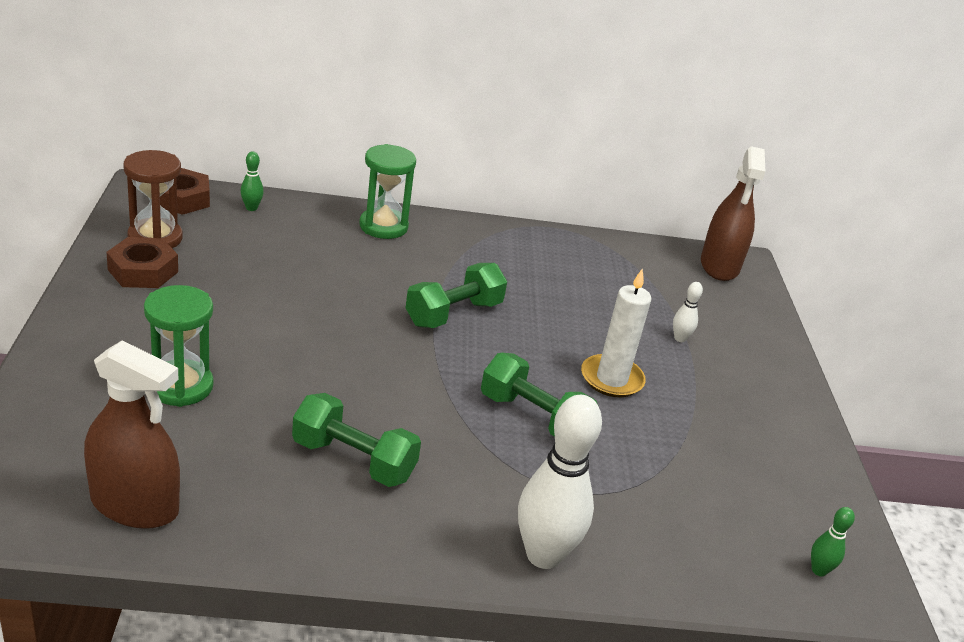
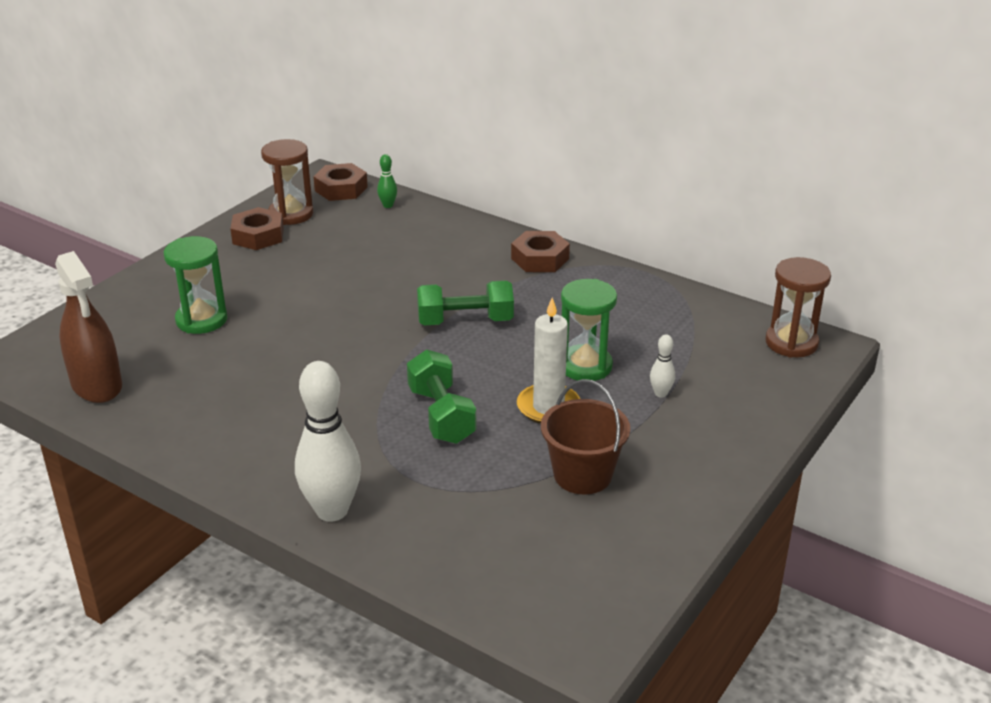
camera: 40 degrees right, 0 degrees up
(354, 460) = (266, 402): green dumbbell -> none
(383, 226) = (483, 240): green hourglass -> green hourglass (585, 366)
(453, 234) = (540, 259): none -> brown nut
(704, 435) = (582, 475): none -> brown bucket
(719, 266) = (791, 343): brown spray bottle -> brown hourglass
(819, 570) = (557, 609): green bowling pin -> none

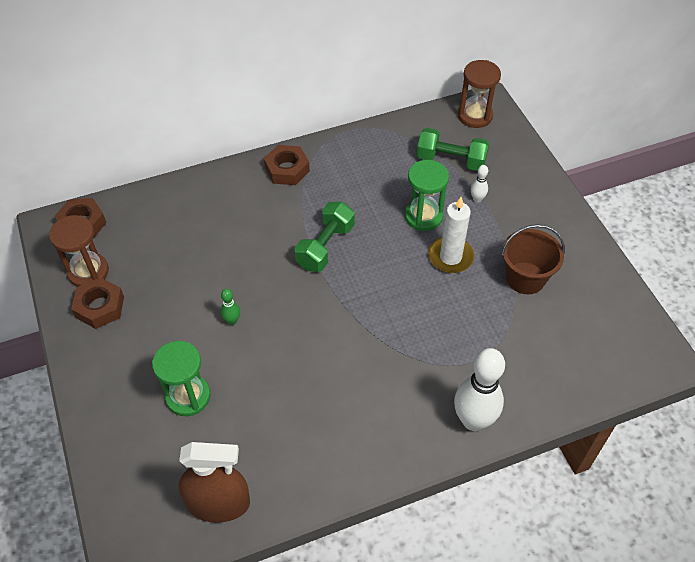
camera: 55 degrees left, 20 degrees up
(388, 205) = (136, 210): green bowling pin -> green bowling pin (232, 321)
(441, 415) = (418, 314): green dumbbell -> green dumbbell (451, 160)

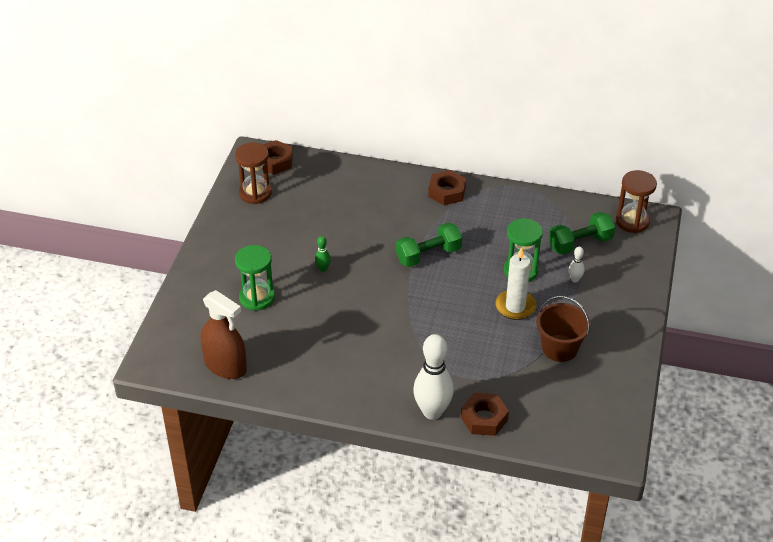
camera: 35 degrees right, 10 degrees down
(100, 307) = (245, 218): brown nut -> brown nut (484, 418)
(451, 160) = (580, 244): green dumbbell -> green dumbbell turned 75 degrees counterclockwise

